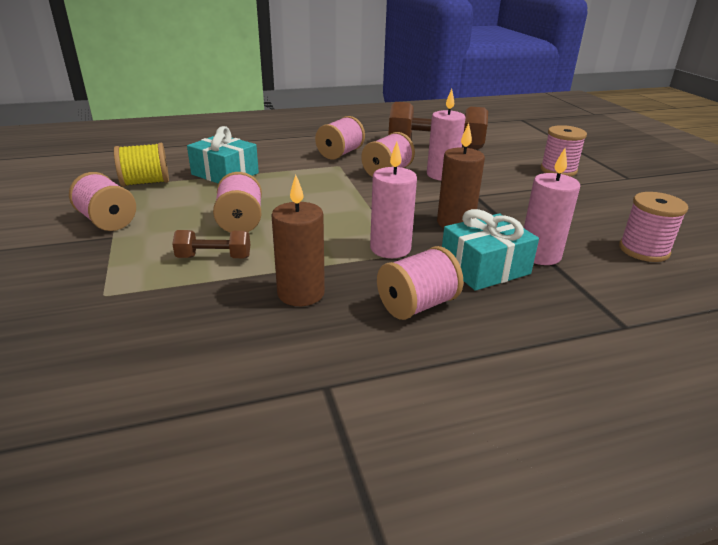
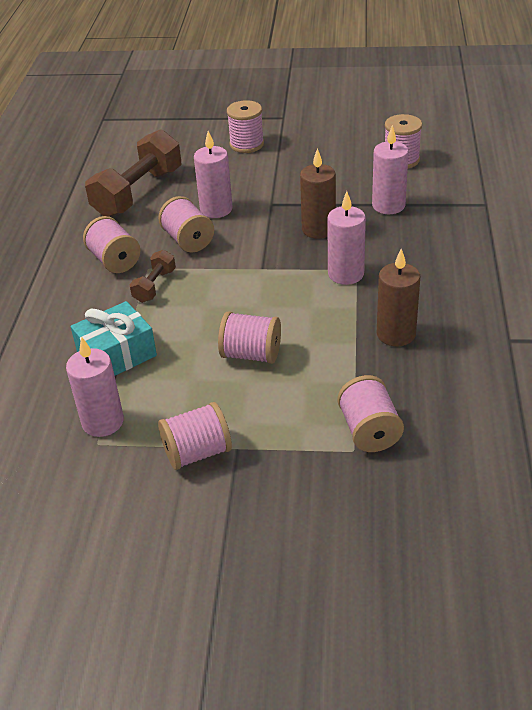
camera: 65 degrees left, 10 degrees up
(145, 183) = (103, 422): yellow spool -> pink candle
(214, 257) = (316, 377): brown dumbbell -> brown dumbbell (154, 286)
(417, 305) = (433, 280): pink spool -> pink spool (369, 431)
(484, 268) = (395, 236): turquoise gift -> none

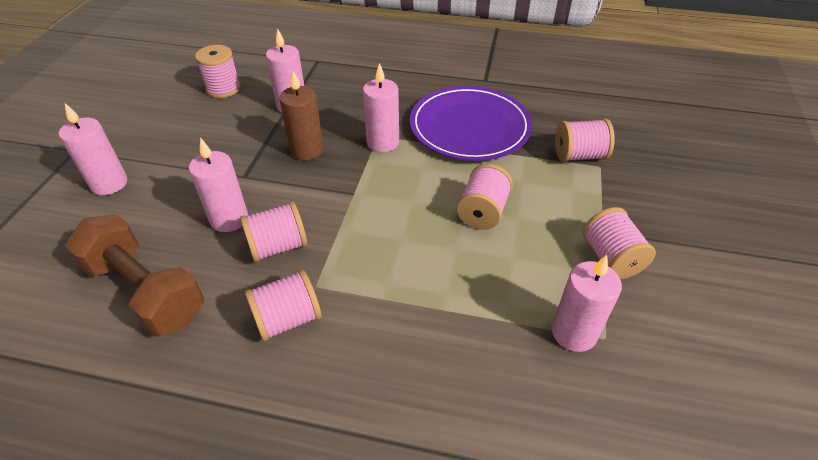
camera: 85 degrees left, 5 degrees up
(117, 354) = (468, 319): turquoise gift -> none
(154, 286) = (353, 280): brown dumbbell -> none
(246, 144) = (109, 183): pink spool -> pink candle
(396, 334) = (469, 127): brown candle -> purple plate

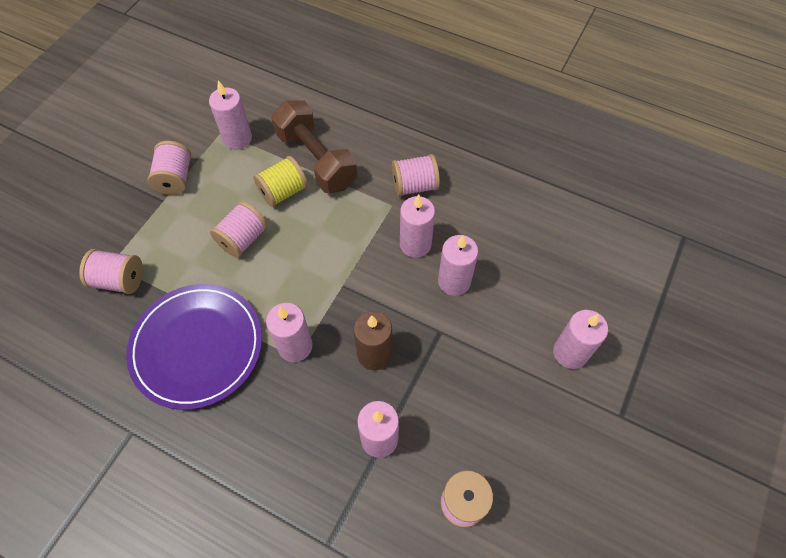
camera: 165 degrees left, 15 degrees up
(145, 291) = (514, 228): brown dumbbell -> brown dumbbell (316, 160)
(278, 246) = (415, 244): pink spool -> pink candle
(465, 272) = (283, 192): none -> yellow spool

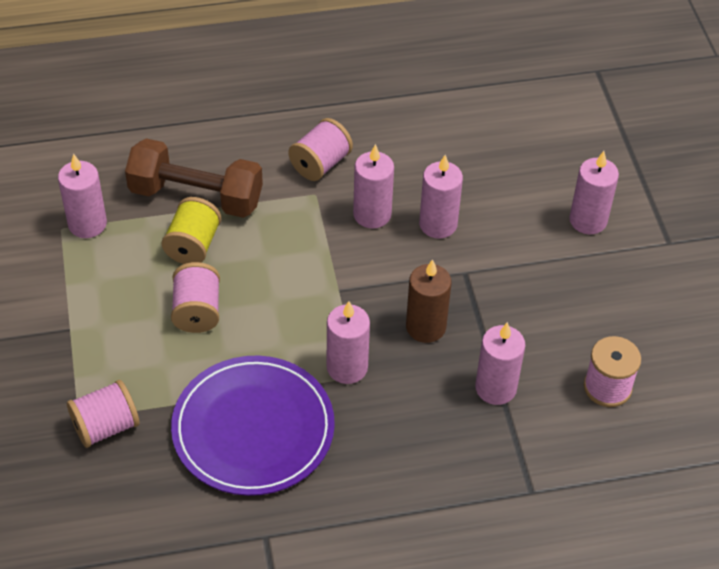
camera: 40 degrees left, 10 degrees down
(175, 178) = (59, 301): pink spool -> none

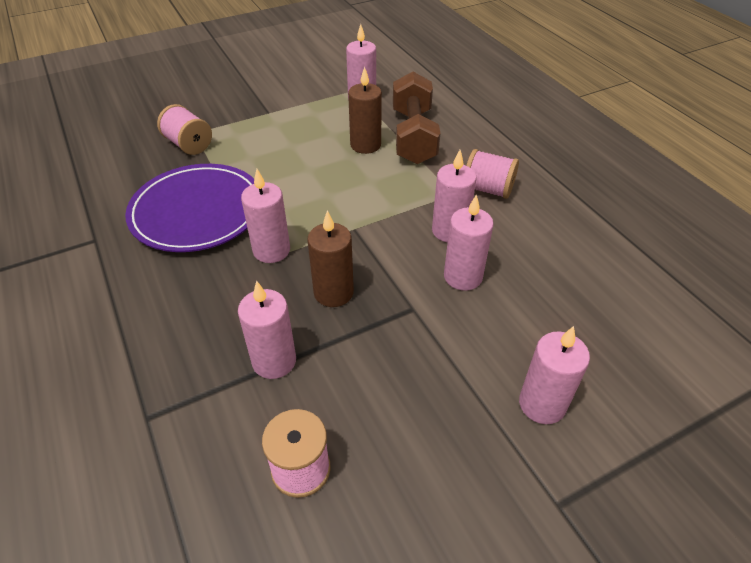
camera: 75 degrees right, 5 degrees down
(193, 245) = (365, 145): yellow spool -> brown candle
(197, 311) = (303, 160): pink spool -> none

